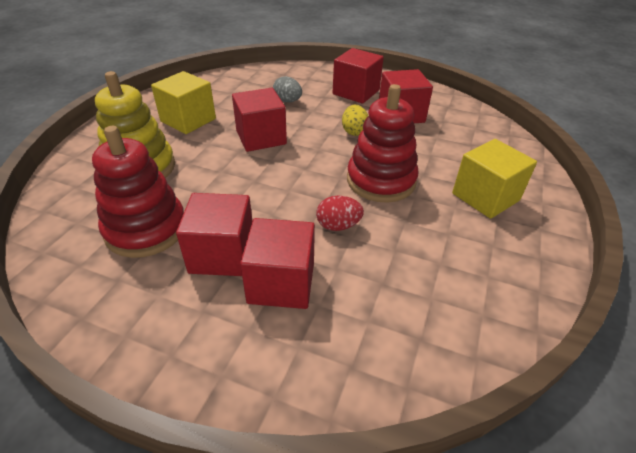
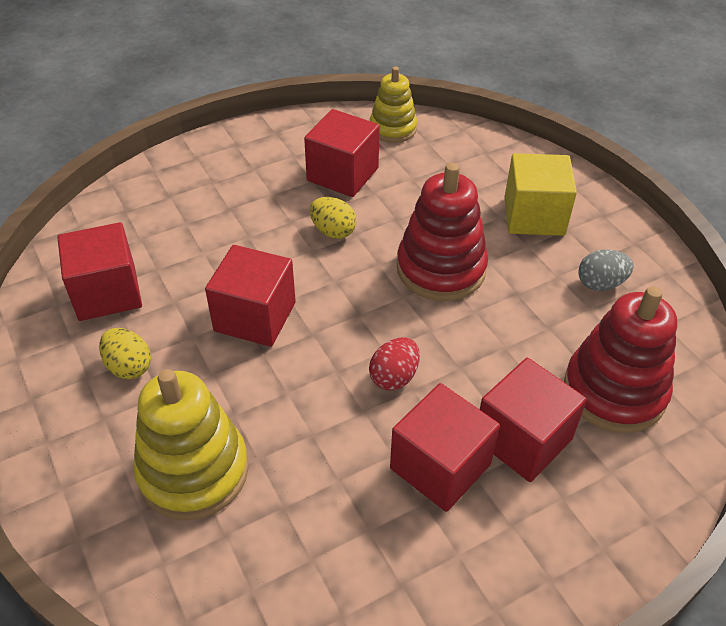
camera: 50 degrees left, 5 degrees up
(146, 229) = (333, 519): red stacking toy -> red stacking toy (614, 391)
(188, 120) = (129, 366): yellow cube -> yellow egg
(287, 101) = (200, 246): grey egg -> grey egg (600, 284)
(338, 226) = (479, 346): red egg -> red egg (394, 377)
(356, 92) = (253, 176): red cube -> red cube (107, 293)
(464, 113) = (393, 128): none -> yellow stacking toy

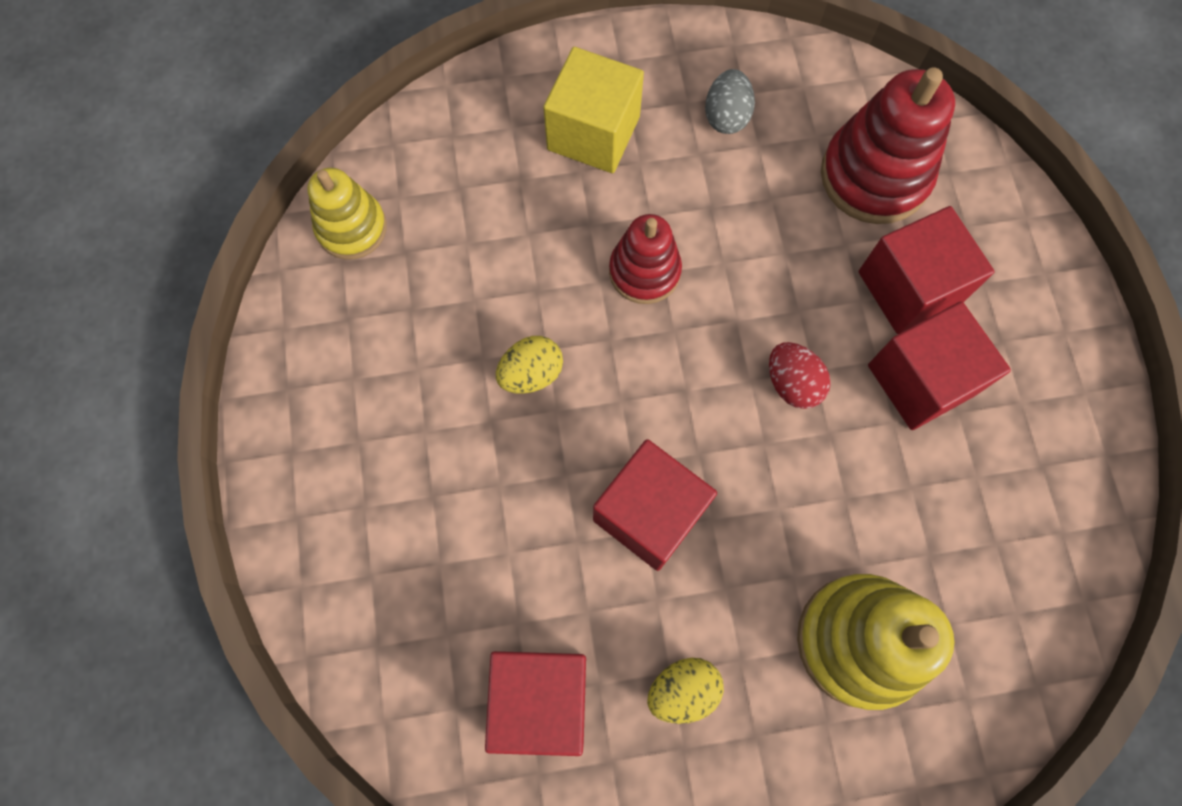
camera: 70 degrees left, 25 degrees up
(342, 174) = (422, 325): red cube -> none
(441, 269) = (644, 271): red stacking toy -> red stacking toy, size x0.63

